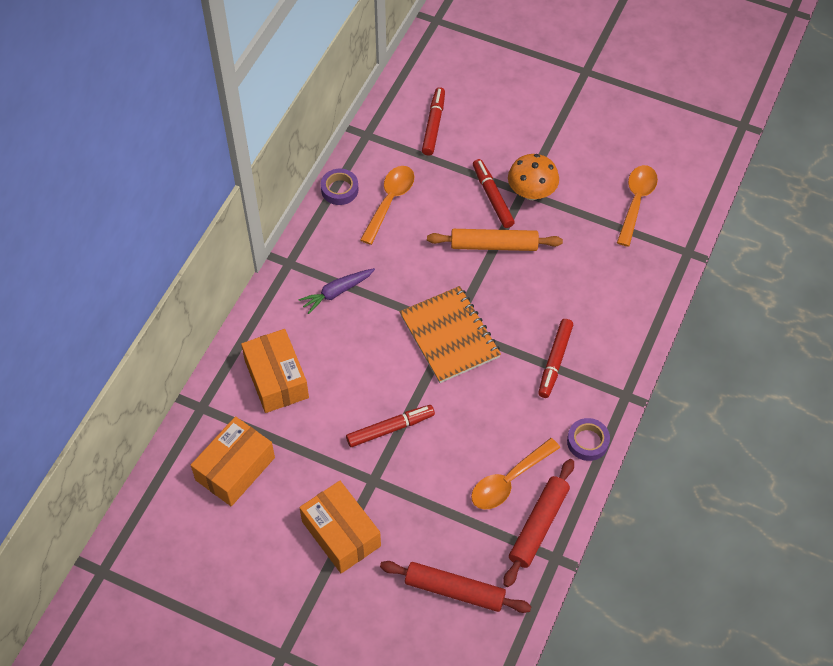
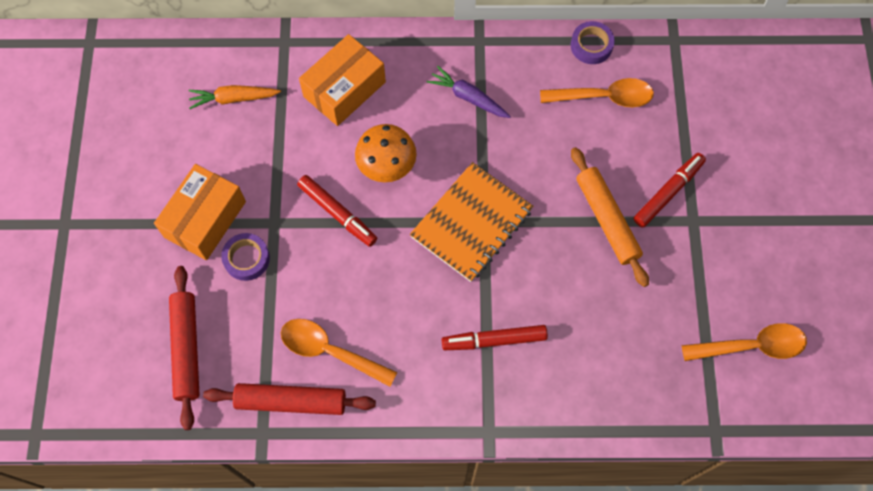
camera: 65 degrees right, 10 degrees up
(235, 469) = (234, 99): orange box -> orange carrot
(433, 125) = (726, 96): red marker -> none
(531, 192) = (697, 229): orange mushroom -> orange mushroom (387, 166)
(587, 442) = (412, 413): purple tape -> purple tape (246, 259)

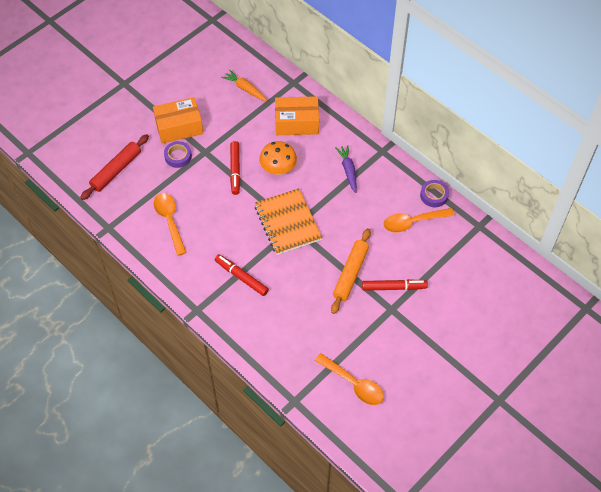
camera: 45 degrees right, 10 degrees down
(291, 401) = (133, 226): red rolling pin -> none
(471, 223) = (287, 223): orange notebook -> orange notebook turned 75 degrees clockwise
(604, 97) = (413, 222): orange spoon -> orange spoon turned 120 degrees clockwise

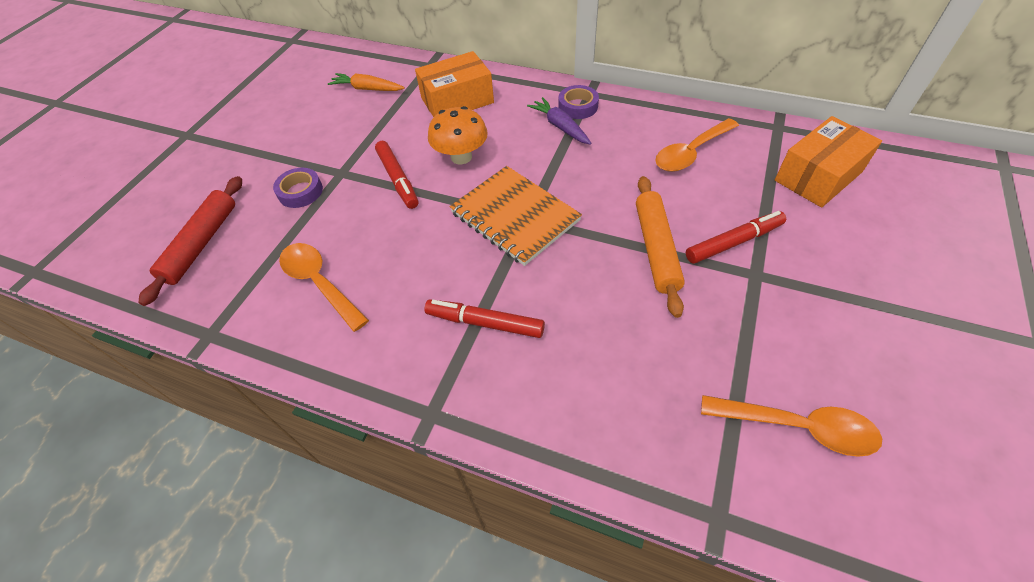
camera: 20 degrees left, 5 degrees down
(179, 127) = (289, 157): orange box -> orange box (818, 176)
(434, 195) = (692, 115): purple tape -> purple tape (578, 106)

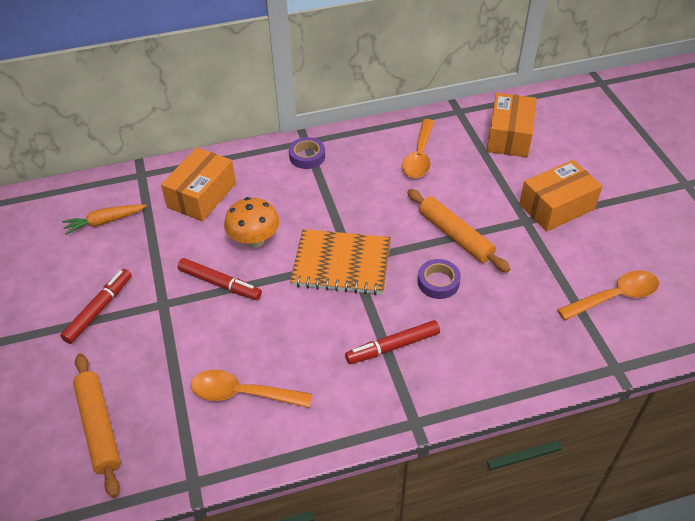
camera: 40 degrees left, 5 degrees down
(202, 244) = (99, 427): red rolling pin -> orange rolling pin
(300, 192) = (143, 338): purple tape -> purple tape (438, 282)
(560, 127) = (309, 179): purple carrot -> none
(733, 242) = (497, 206): red marker -> red marker (99, 309)
(811, 279) = (556, 207): none -> orange box

